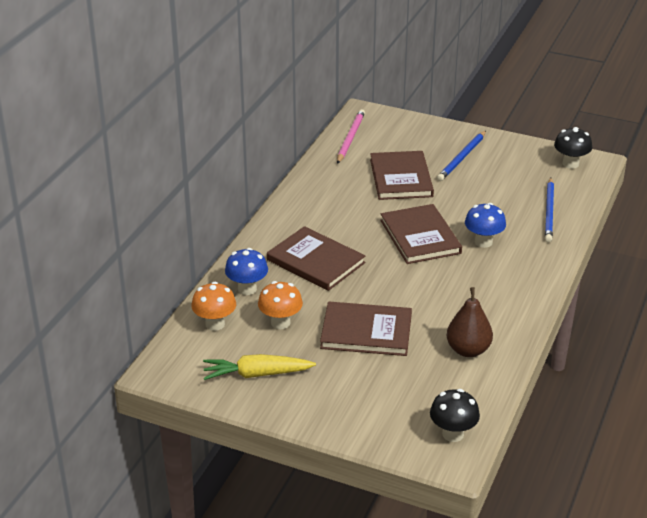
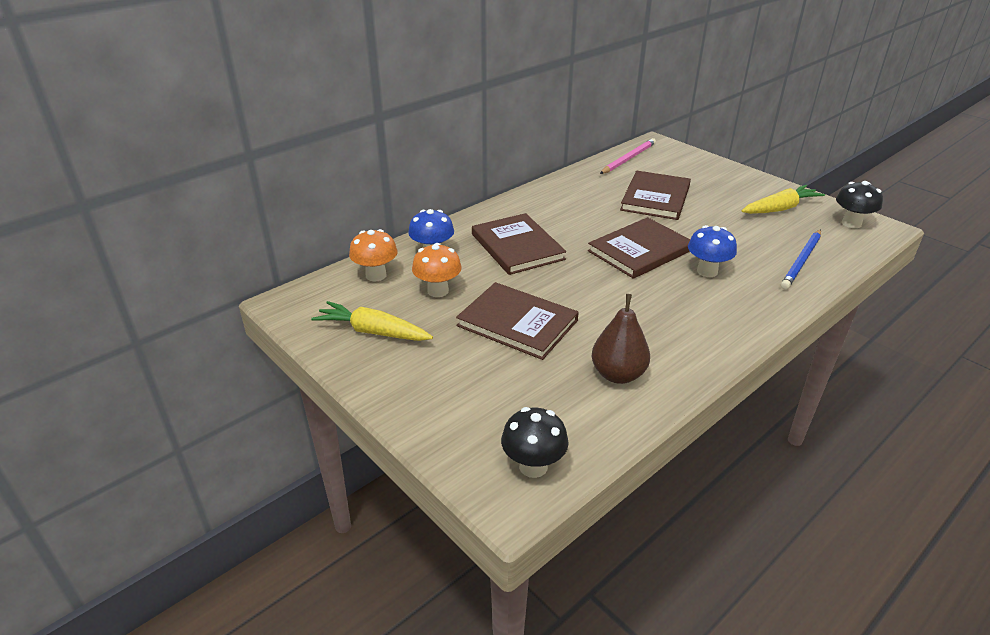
camera: 25 degrees right, 0 degrees up
(420, 237) = (640, 250): brown book -> brown book turned 45 degrees clockwise
(462, 158) = (731, 194): blue pencil -> none
(509, 163) = (780, 208): none -> yellow carrot

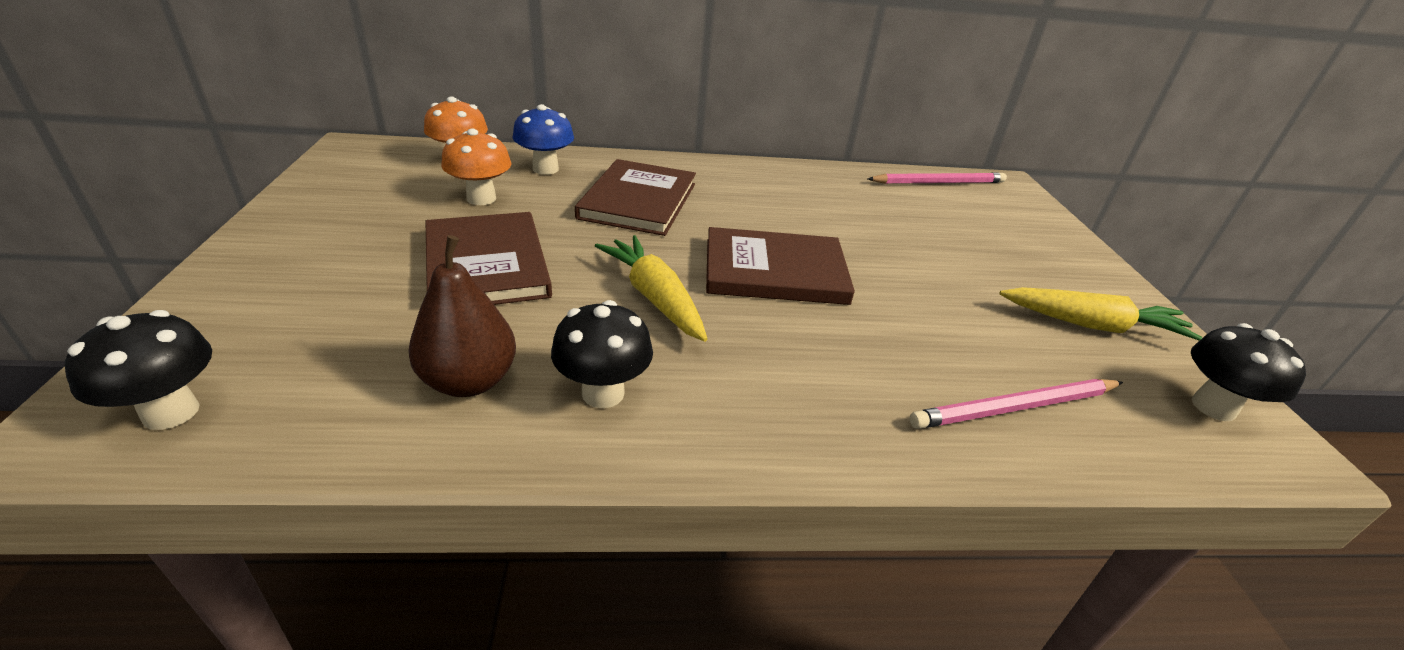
camera: 35 degrees right, 0 degrees up
(373, 332) = (355, 200): yellow carrot -> yellow carrot (654, 297)
(655, 198) = (902, 231): brown book -> none
(672, 345) = (603, 393): none -> black mushroom
(707, 271) = (825, 338): blue mushroom -> none
(802, 261) = (1016, 408): blue pencil -> pink pencil

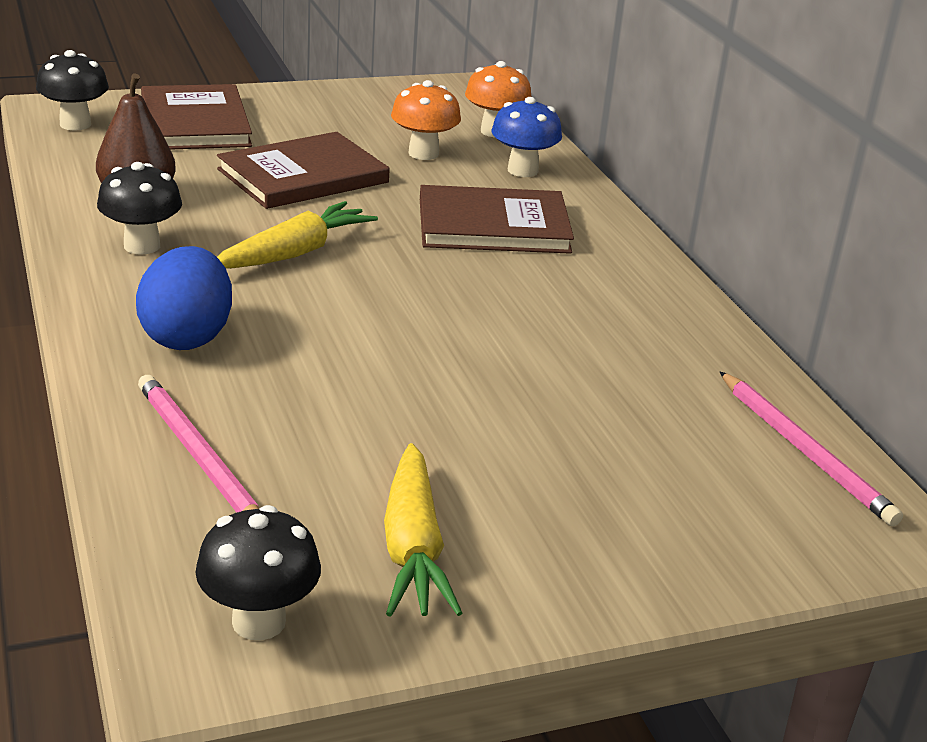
camera: 75 degrees right, 5 degrees down
(775, 271) = (392, 313): brown book -> brown book (195, 123)
(811, 387) = (187, 337): none -> blue egg

